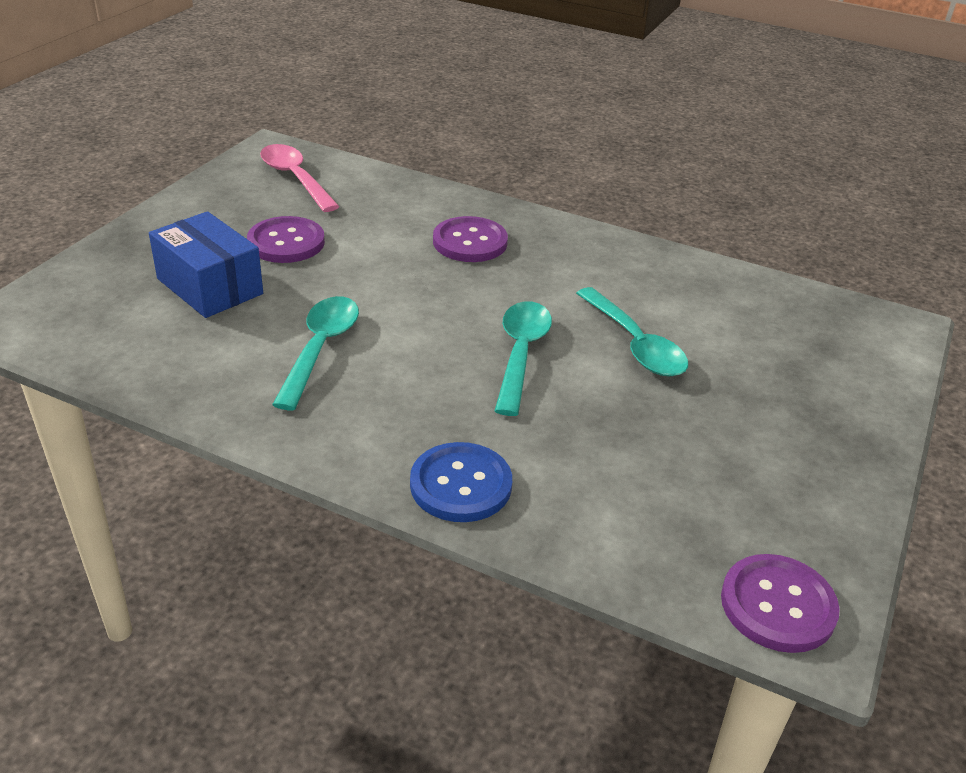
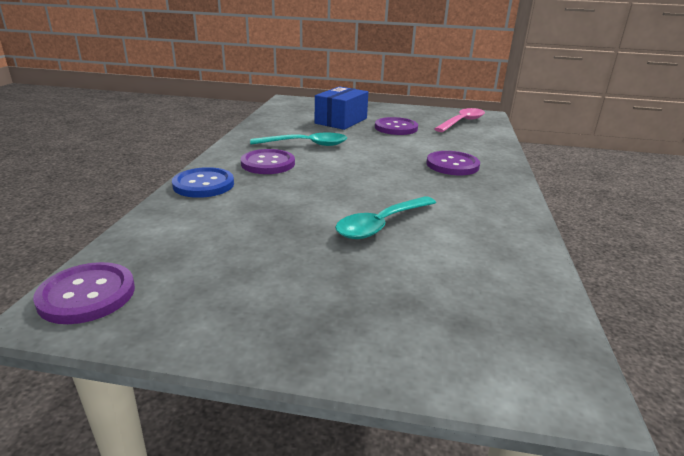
camera: 75 degrees right, 10 degrees down
(394, 404) = (268, 163): none -> purple button
(520, 354) = (338, 189): turquoise spoon -> none

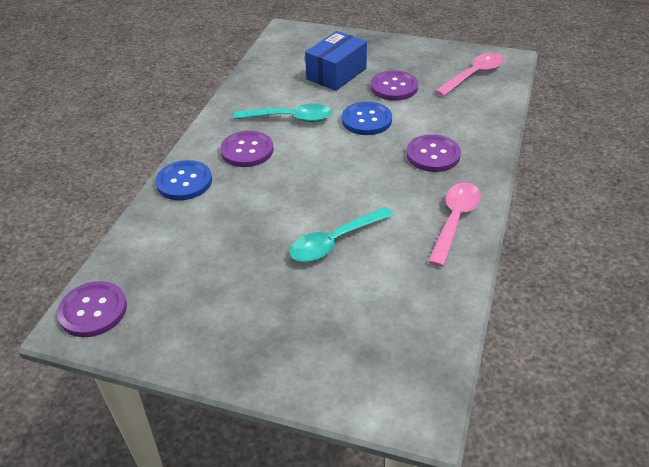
camera: 10 degrees right, 15 degrees up
(379, 145) = (366, 120): none -> blue button
(499, 207) = (455, 220): none -> pink spoon

